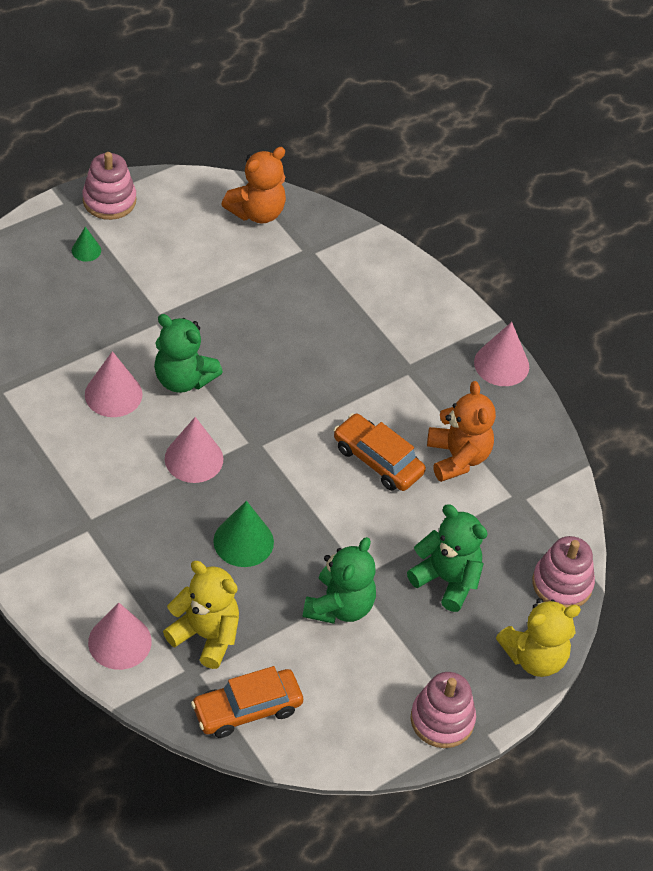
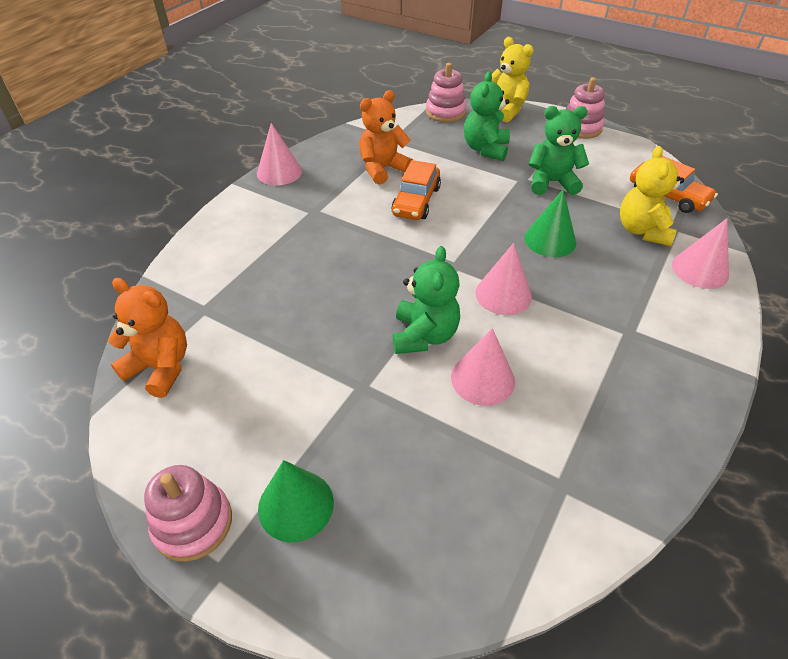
camera: 110 degrees left, 5 degrees down
(86, 250) = (296, 505): green cone -> green cone, size x1.84

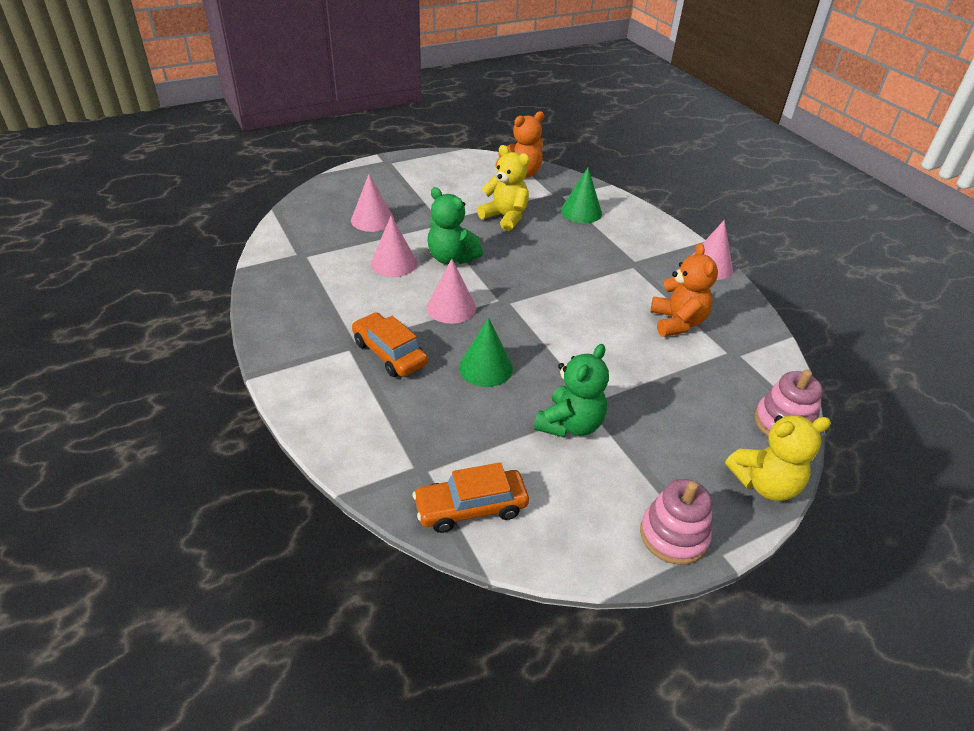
camera: 120 degrees right, 5 degrees down
(193, 523) = (416, 161): pink stacking toy -> none
(296, 505) = (393, 184): green cone -> green cone (581, 212)
(416, 201) = (608, 319): orange car -> orange car (389, 353)
(485, 149) = (672, 411): green teddy bear -> none
(642, 231) = (440, 438): yellow teddy bear -> yellow teddy bear (505, 217)
(700, 270) = (357, 437): pink cone -> pink cone (372, 220)

